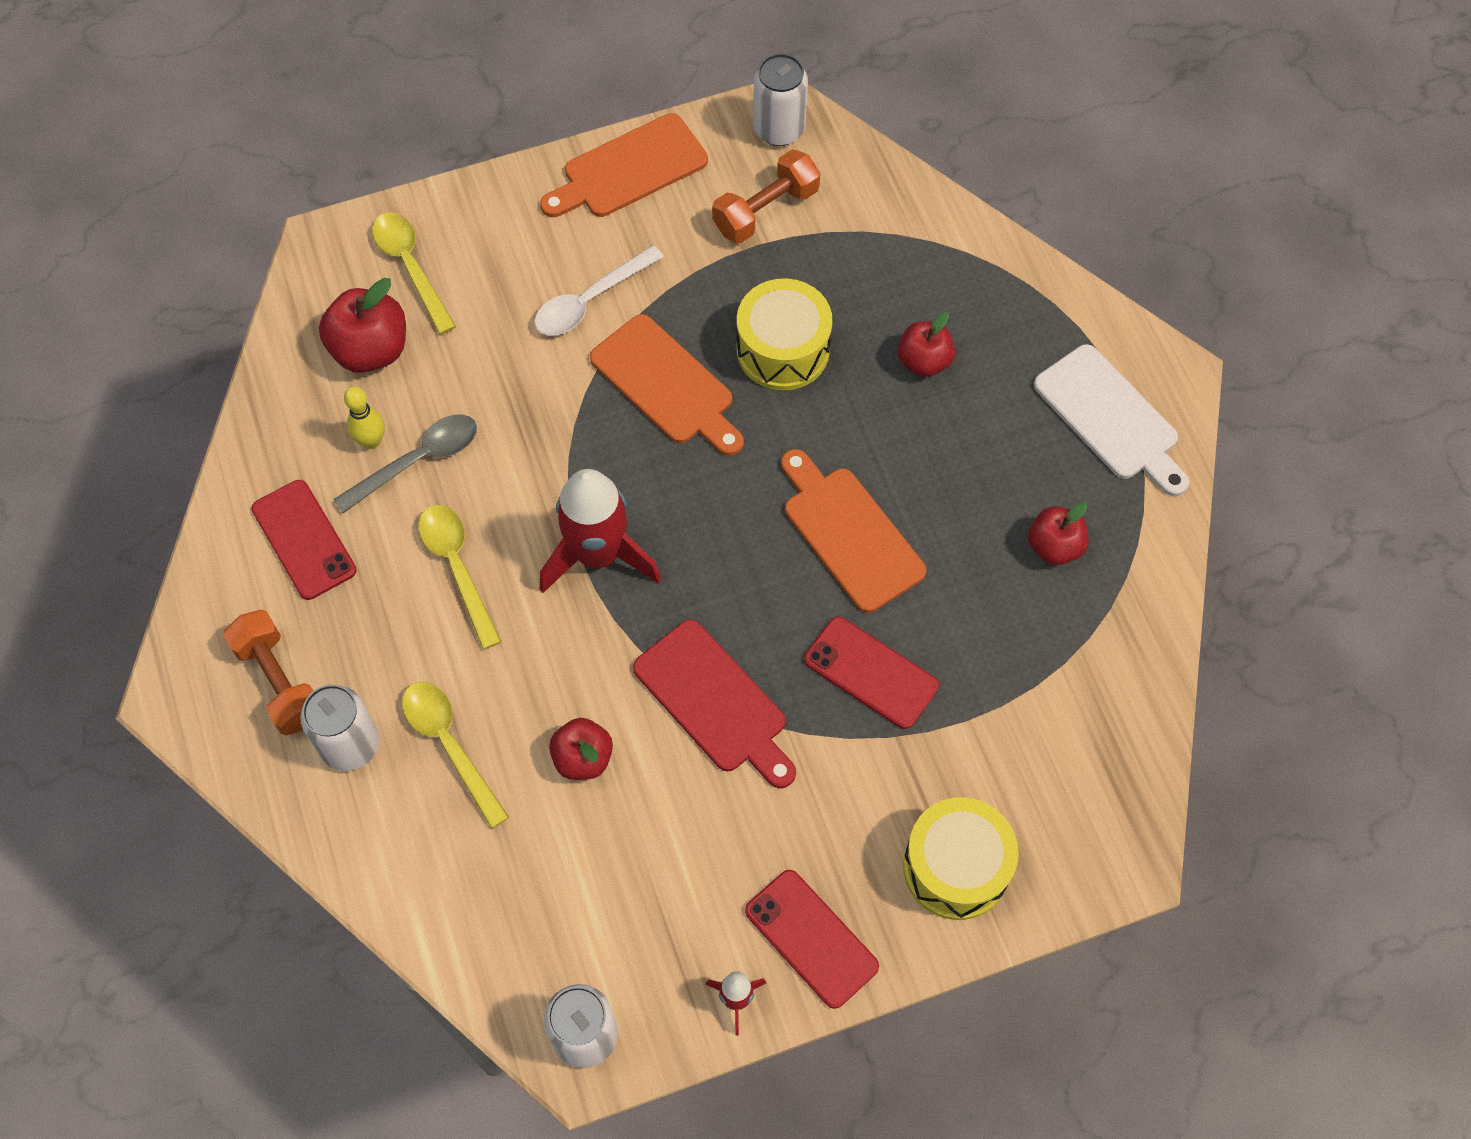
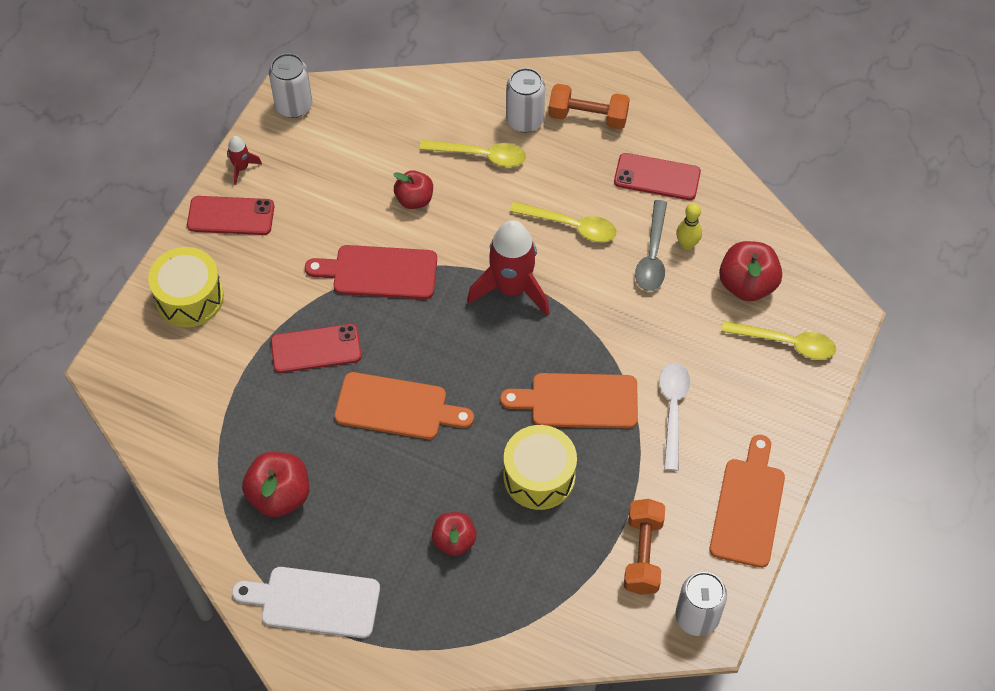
camera: 135 degrees right, 5 degrees down
(1054, 546) = (279, 495): red apple -> red apple, size x1.51

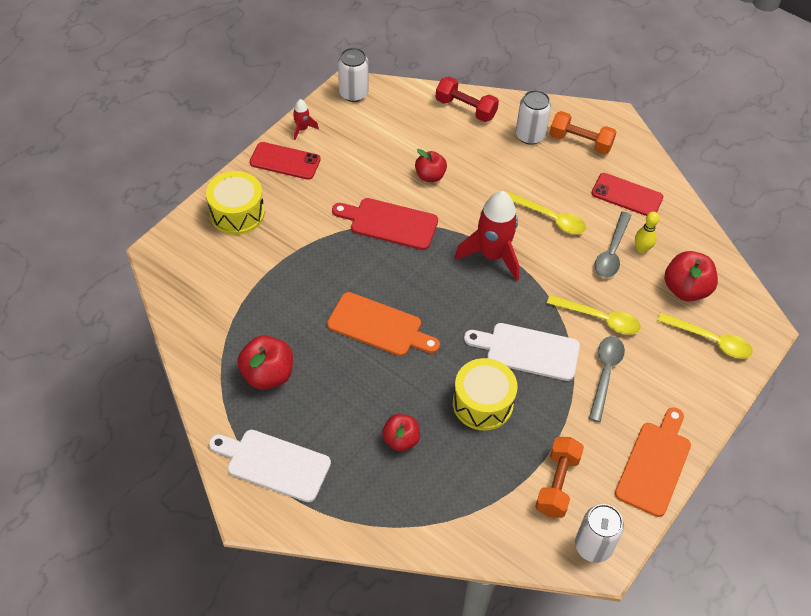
camera: 10 degrees right, 5 degrees down
(316, 348) = (325, 269): red phone -> none
(438, 99) = (465, 108): none -> red dumbbell
(481, 155) = (489, 154): yellow spoon -> yellow spoon (599, 319)
(578, 401) = (528, 351): orange cutting board -> white cutting board
(673, 410) = (605, 374): white spoon -> grey spoon

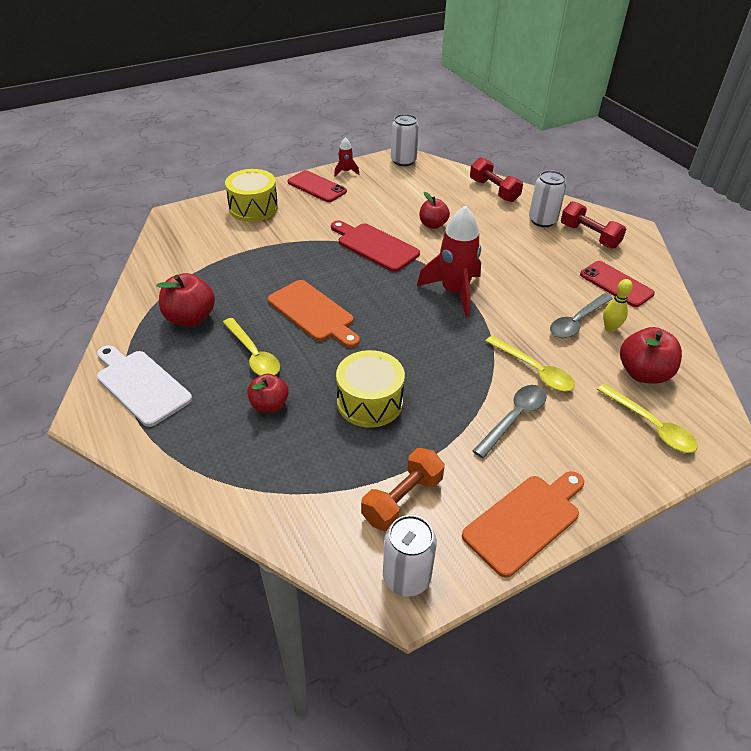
camera: 25 degrees right, 10 degrees down
(528, 351) = (443, 374): white cutting board -> none
(550, 218) = (527, 280): yellow spoon -> yellow spoon (253, 355)
(580, 142) = (589, 236): orange dumbbell -> red dumbbell

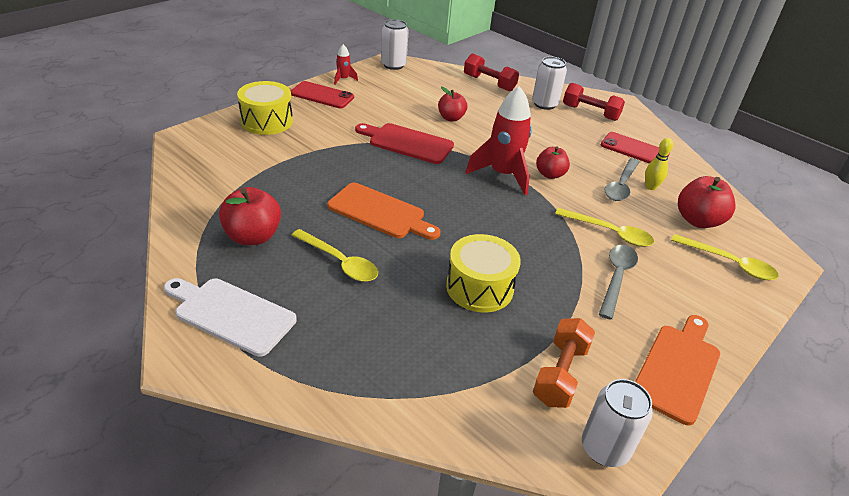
camera: 20 degrees left, 5 degrees down
(269, 405) = (382, 309): red apple -> red apple (550, 174)

